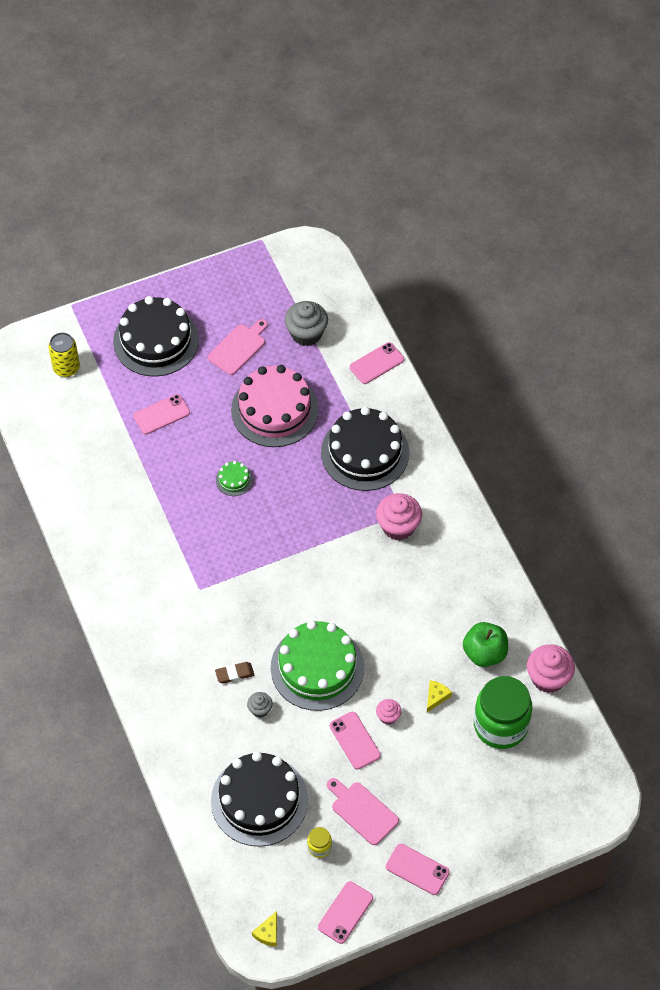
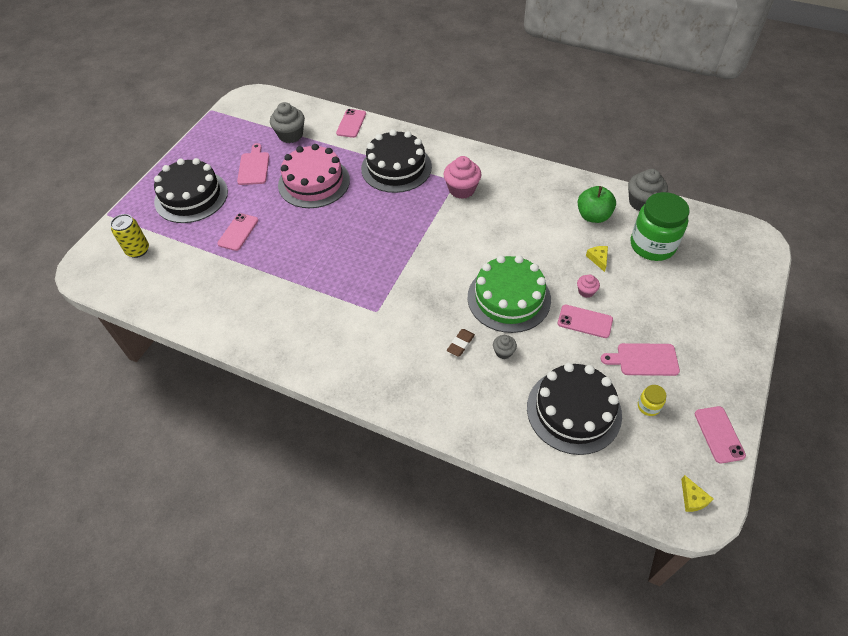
camera: 40 degrees left, 5 degrees down
(234, 480) = (329, 234): green cake -> none
(417, 869) = (721, 366): pink phone -> none
(548, 678) = (642, 202): pink cupcake -> grey cupcake

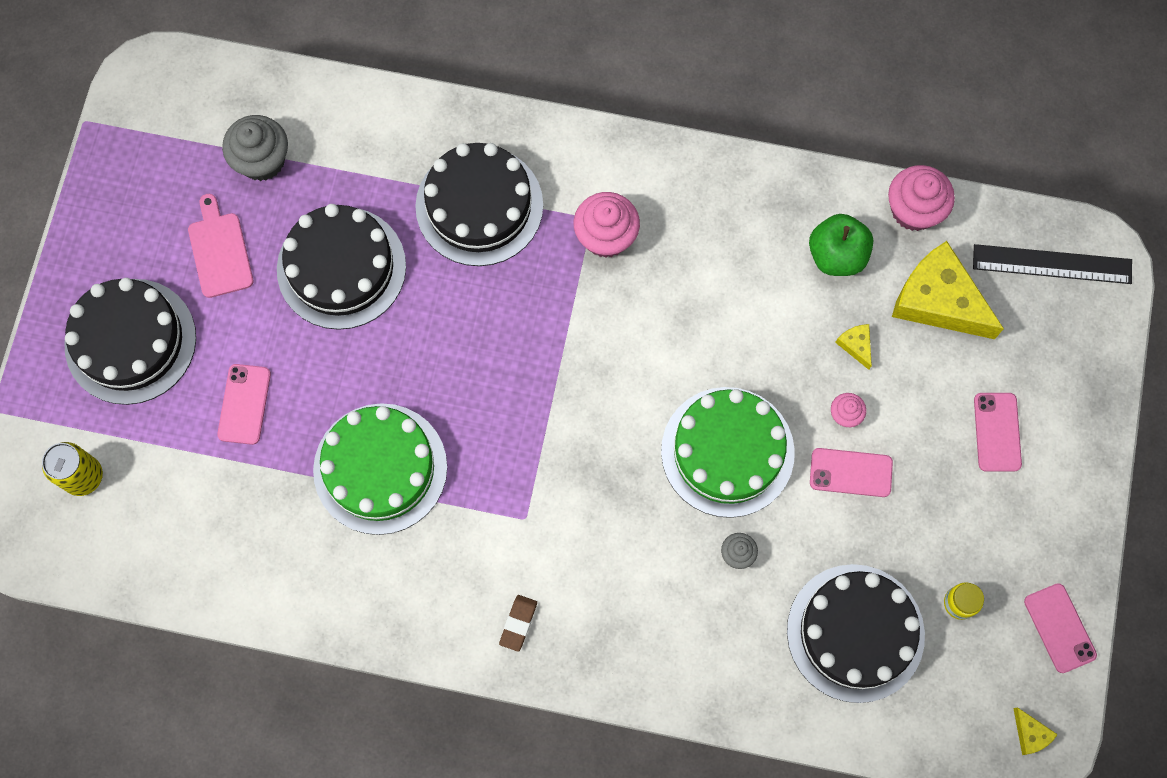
camera: 15 degrees left, 20 degrees up
(301, 273) = (380, 468): none -> green cake
(314, 182) = (341, 267): pink cake -> black cake
(351, 123) = (367, 110): pink phone -> pink phone (997, 432)
(460, 344) = (670, 552): brown eraser -> brown eraser (518, 623)
(642, 202) = (914, 210): grey cupcake -> pink cupcake
(644, 359) = (946, 524): pink cutting board -> none
(652, 245) = (938, 300): green jar -> yellow cheese
(725, 239) = (1052, 264): none -> black ruler

